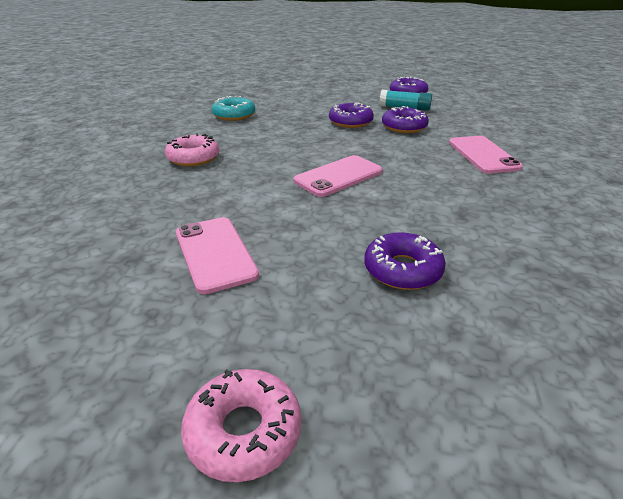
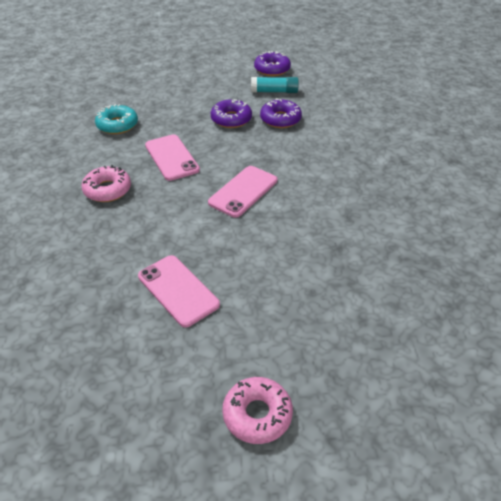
camera: 15 degrees left, 10 degrees up
(402, 270) = (318, 277): purple donut -> none
(483, 155) = (353, 146): pink phone -> pink phone (172, 157)

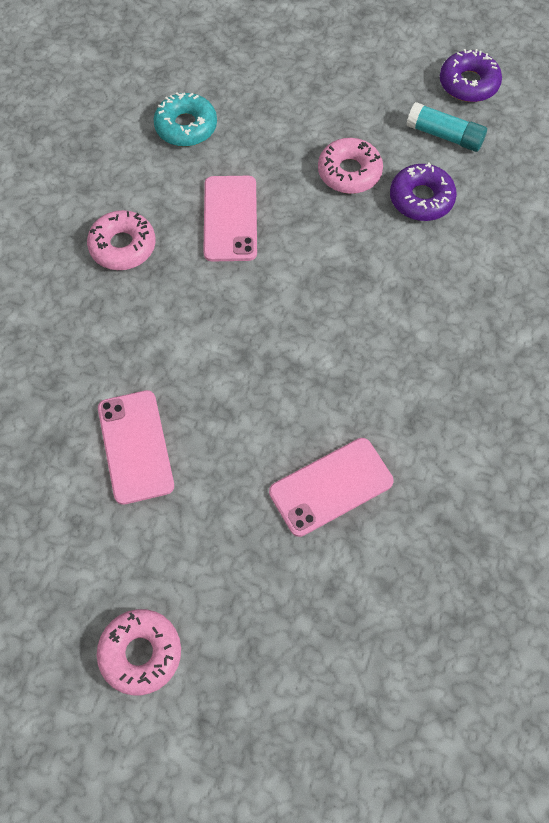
camera: 25 degrees right, 20 degrees up
(231, 119) = (349, 172): purple donut -> pink donut
(243, 191) = (294, 319): pink phone -> pink phone (331, 487)

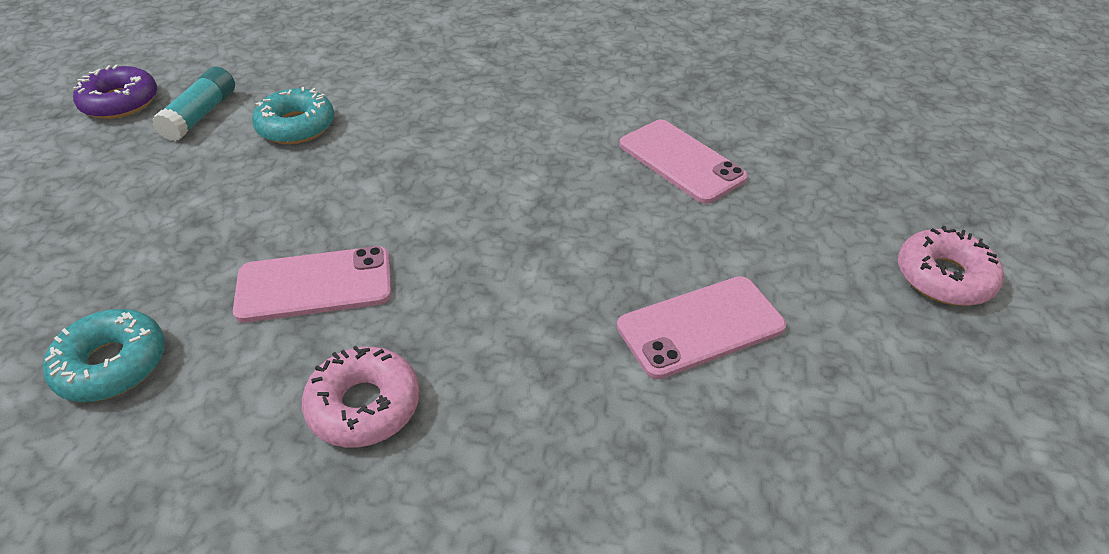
camera: 100 degrees left, 20 degrees down
(349, 172) = (245, 182): pink donut -> none
(421, 199) = (296, 126): purple donut -> turquoise donut

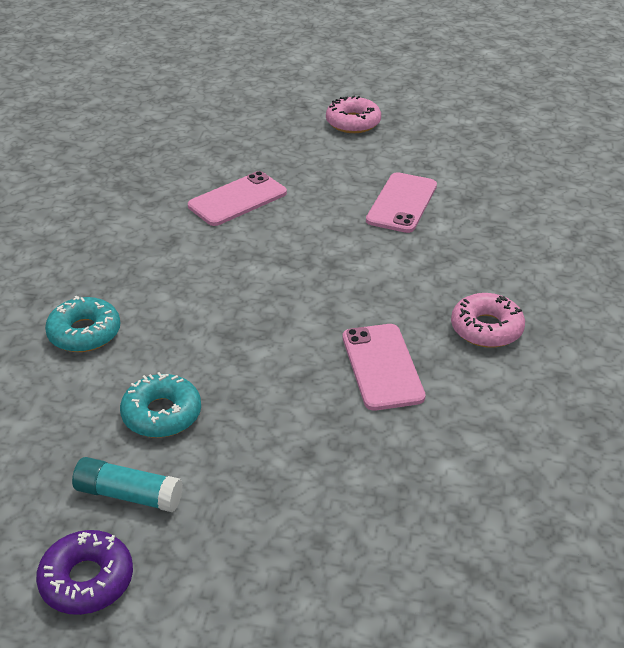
camera: 90 degrees left, 5 degrees down
(112, 364) = (477, 460): turquoise donut -> turquoise donut (84, 333)
(700, 327) = (402, 203): pink phone -> pink phone turned 45 degrees clockwise

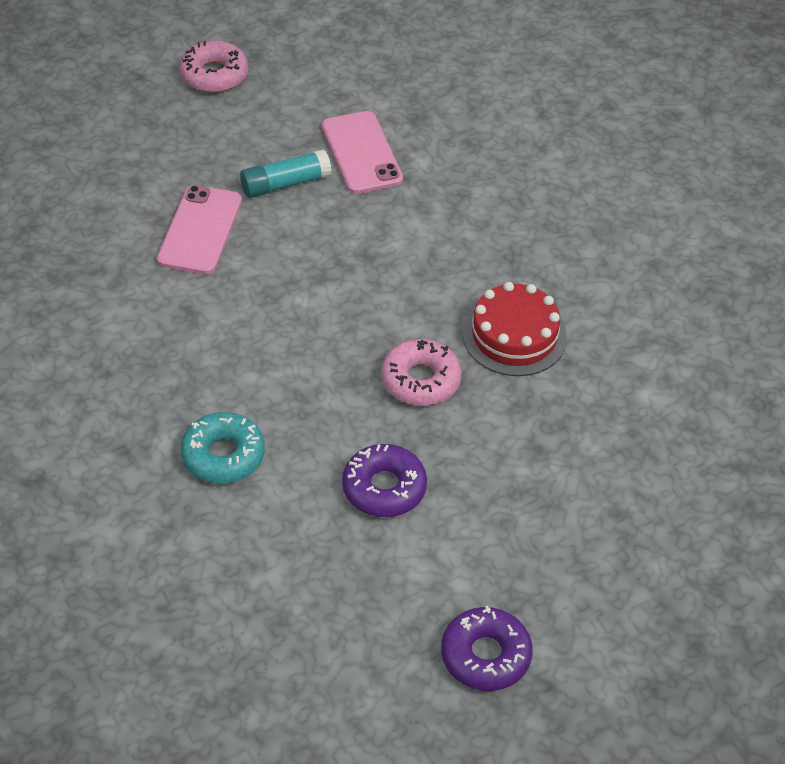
camera: 40 degrees left, 10 degrees up
(128, 495) = (438, 572): turquoise glue stick -> turquoise glue stick (285, 184)
(162, 414) = (384, 488): turquoise donut -> purple donut
(382, 367) = (514, 336): pink phone -> red cake
(486, 328) = (560, 251): pink donut -> pink donut (420, 380)

